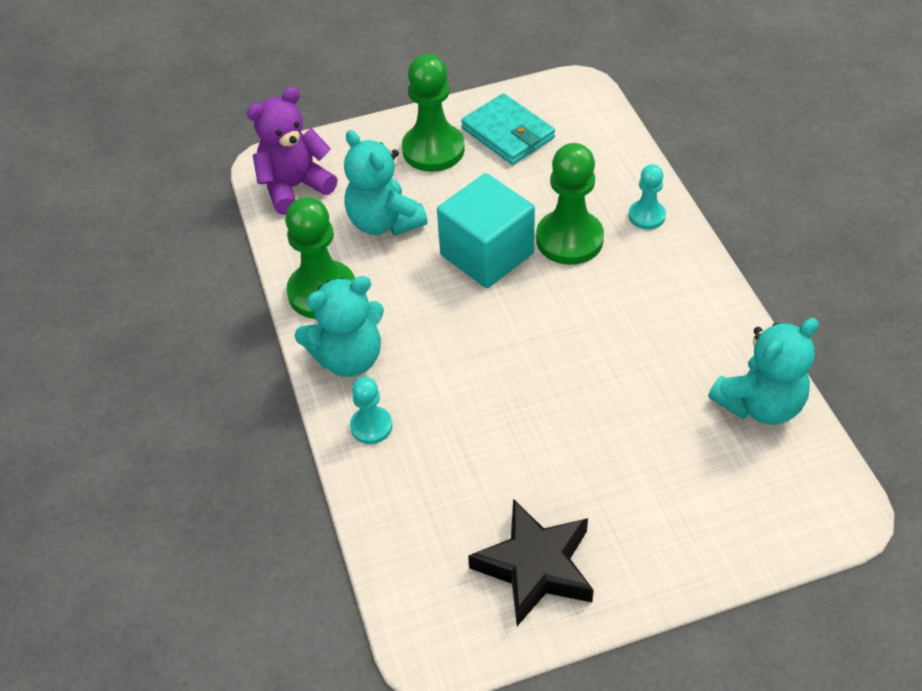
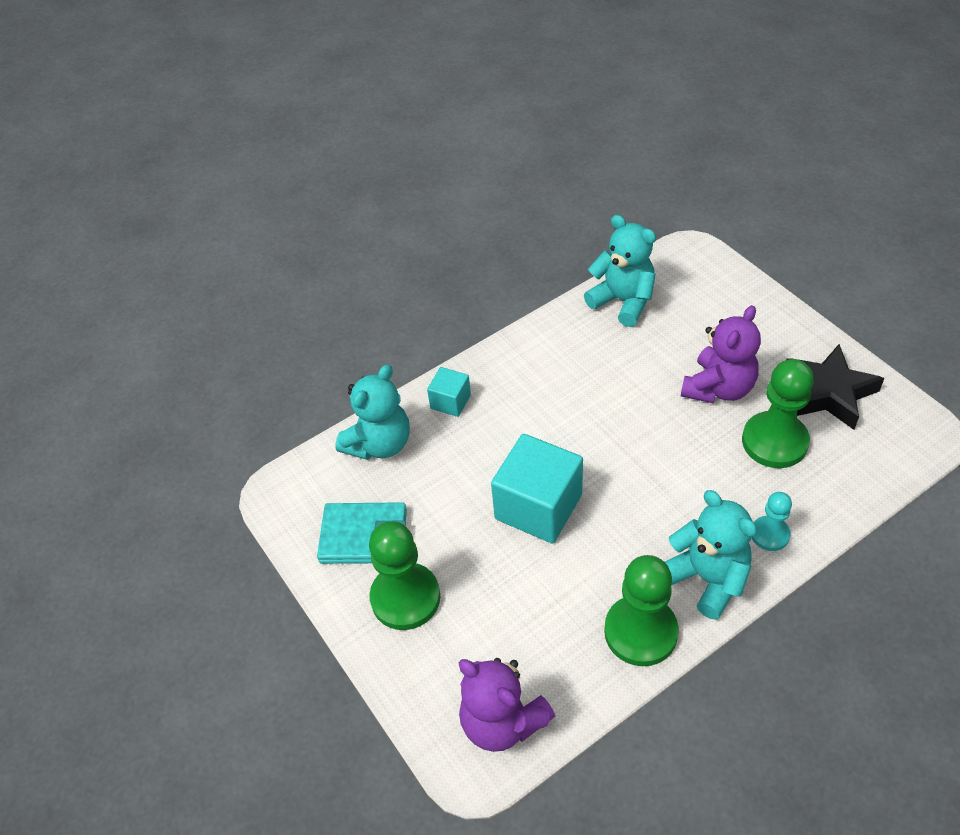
camera: 105 degrees left, 0 degrees up
(384, 222) = (526, 609): turquoise teddy bear -> turquoise teddy bear (379, 443)
(508, 133) = (364, 536): turquoise wallet -> turquoise wallet turned 60 degrees clockwise
(569, 239) = (498, 449): green pawn -> green pawn (774, 441)
(583, 453) = (718, 388): none -> purple teddy bear
(646, 216) = (450, 401): turquoise pawn -> turquoise cube

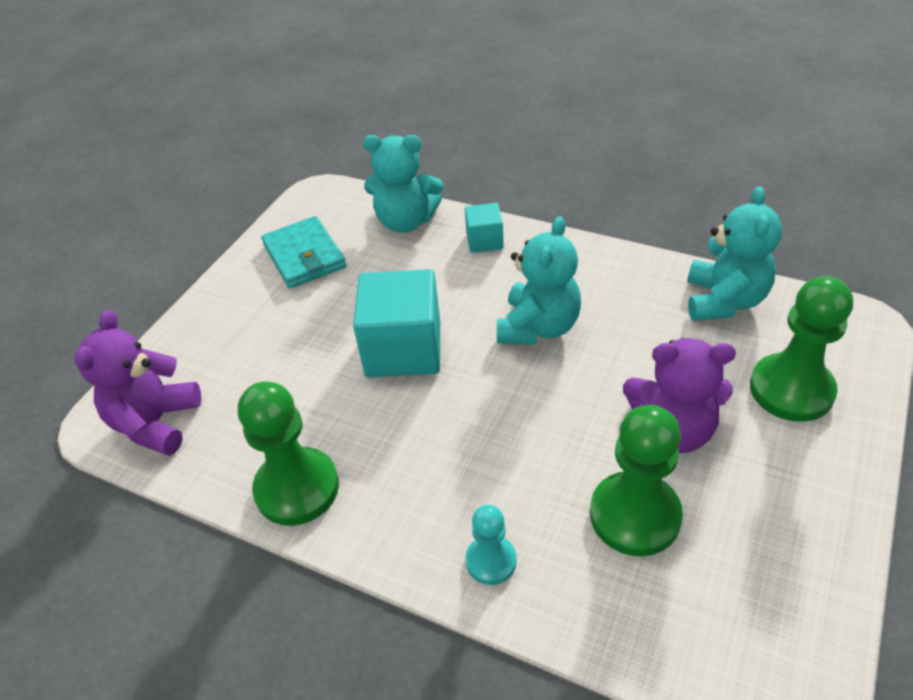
camera: 60 degrees right, 5 degrees down
(405, 598) = (255, 307): green pawn -> green pawn (791, 390)
(708, 578) = (394, 522): turquoise teddy bear -> turquoise teddy bear (538, 327)
(828, 392) = (764, 546): black star -> none

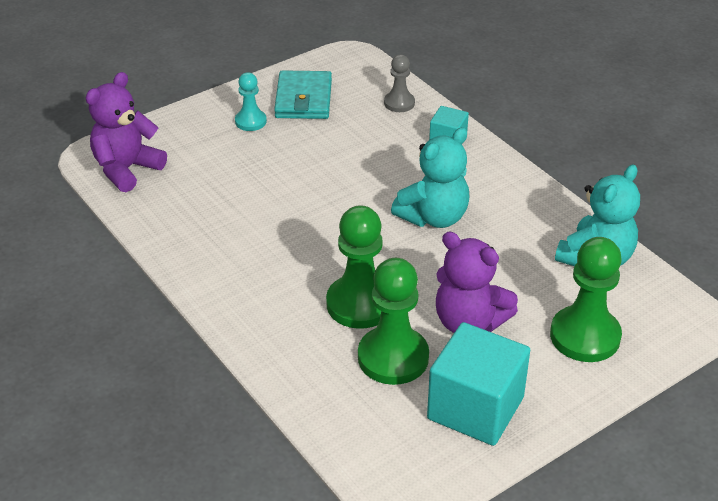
camera: 25 degrees right, 5 degrees down
(297, 488) = (187, 246): green pawn -> green pawn (360, 304)
(403, 349) = (323, 191): turquoise cube -> turquoise cube (475, 408)
(406, 222) = (399, 103): turquoise teddy bear -> grey pawn
(491, 561) = (276, 339): turquoise pawn -> turquoise pawn (250, 121)

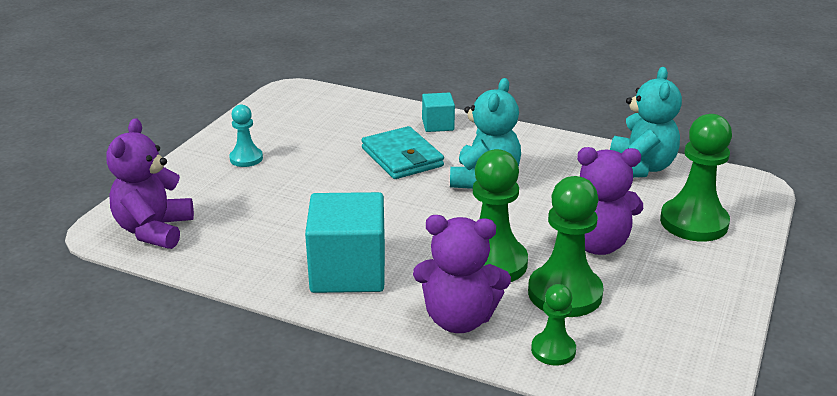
camera: 30 degrees left, 10 degrees down
(285, 344) = (459, 319): none -> purple teddy bear
(303, 99) = (280, 129): turquoise wallet -> turquoise wallet (402, 157)
(333, 404) = (553, 350): none -> green pawn
(399, 103) = (369, 110): grey pawn -> none
(475, 408) = (673, 305): turquoise cube -> turquoise cube (348, 271)

